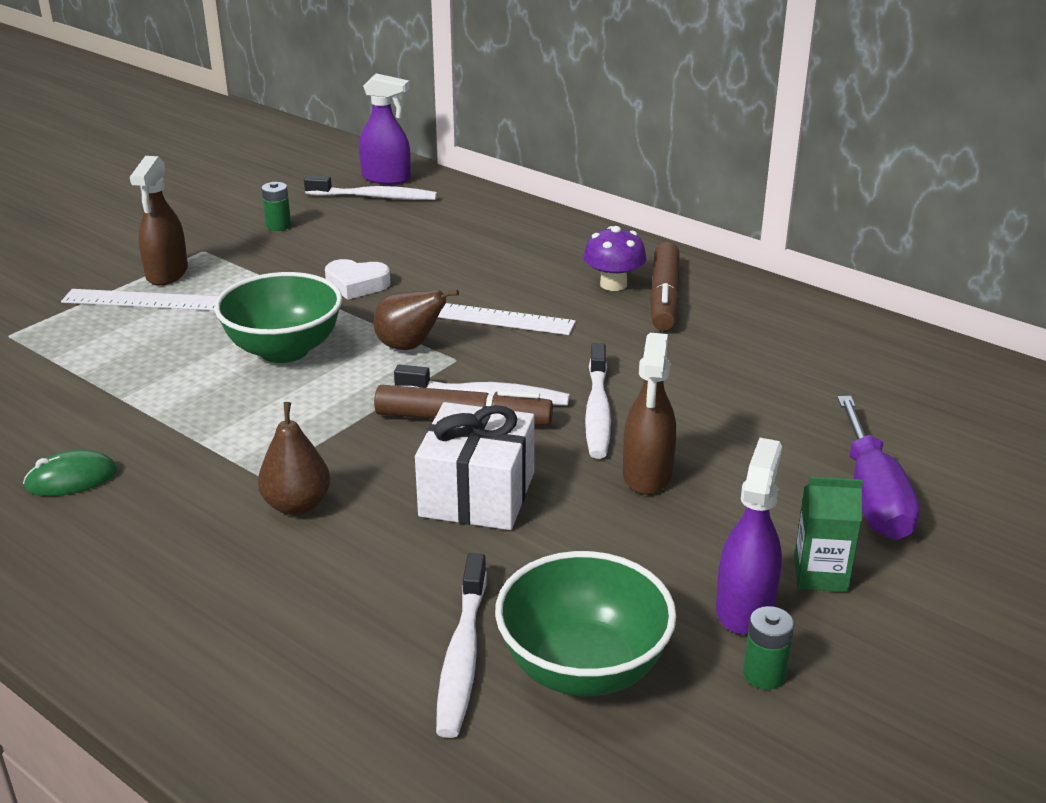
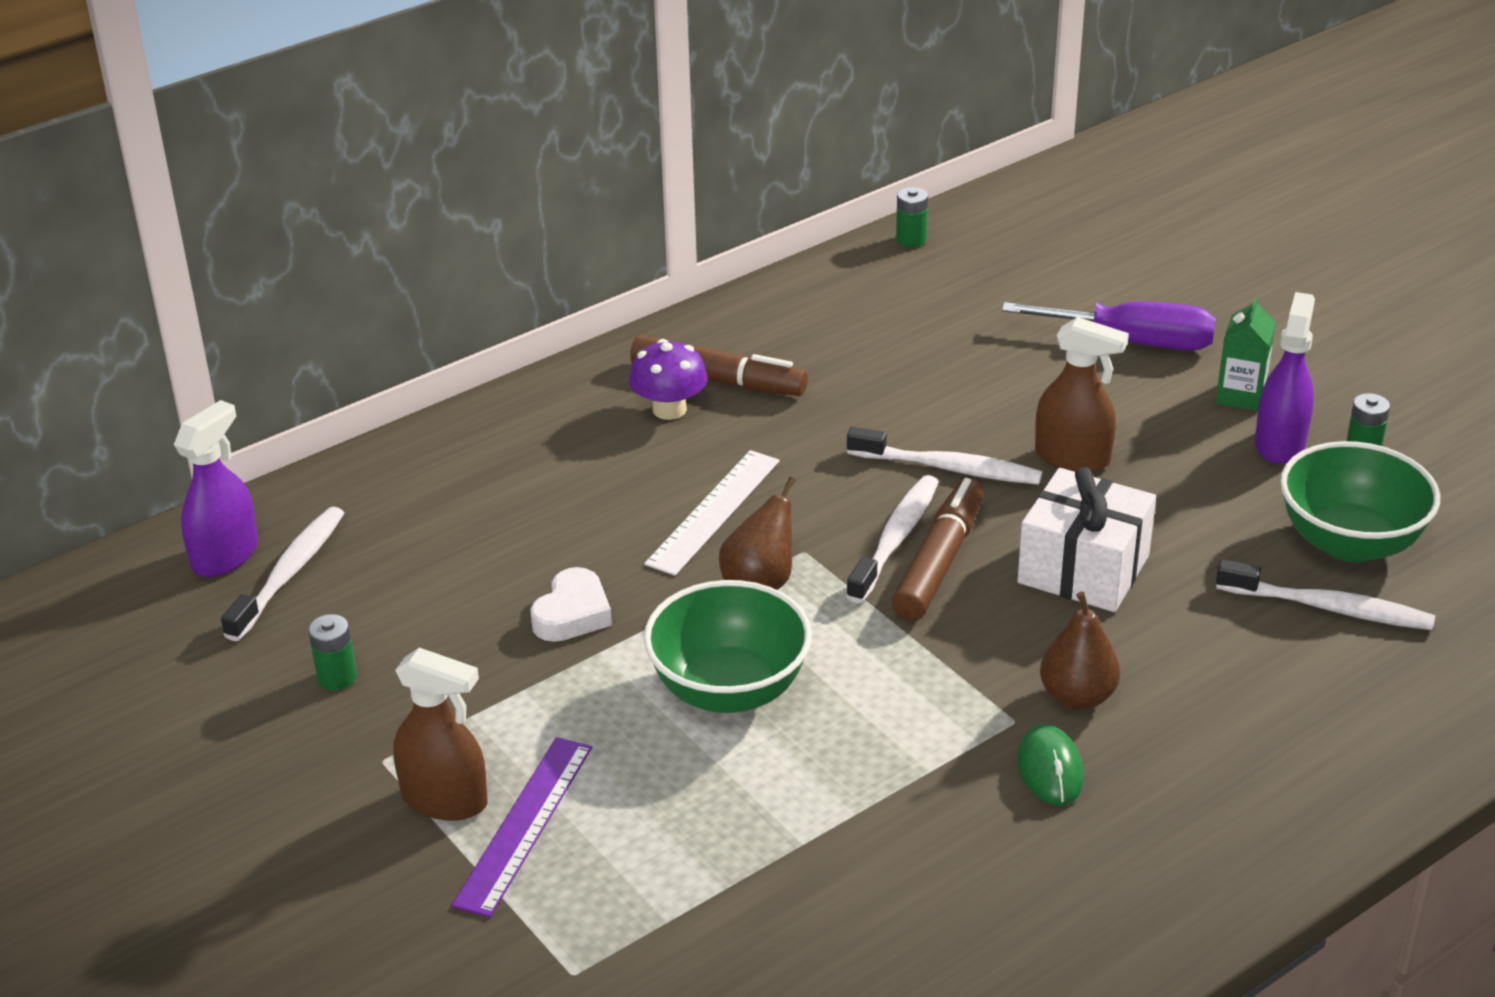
camera: 75 degrees left, 5 degrees up
(71, 479) = (984, 883): green mouse -> green mouse (1050, 769)
(144, 300) = (524, 824): white ruler -> purple ruler
(744, 608) = (1279, 443): purple spray bottle -> purple spray bottle turned 75 degrees clockwise
(951, 355) = (911, 239): none -> green battery

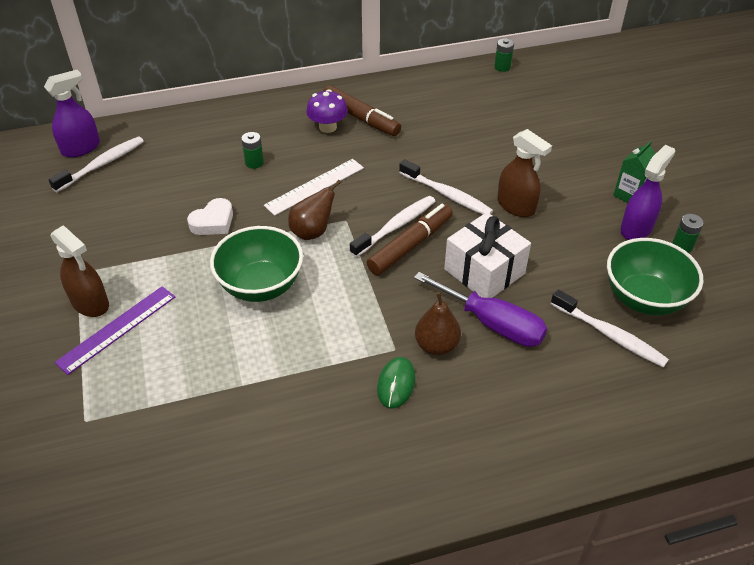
camera: 20 degrees right, 10 degrees up
(337, 677) = (86, 223): green battery -> green battery (254, 163)
(1134, 342) = (587, 150): purple screwdriver -> purple screwdriver (492, 324)

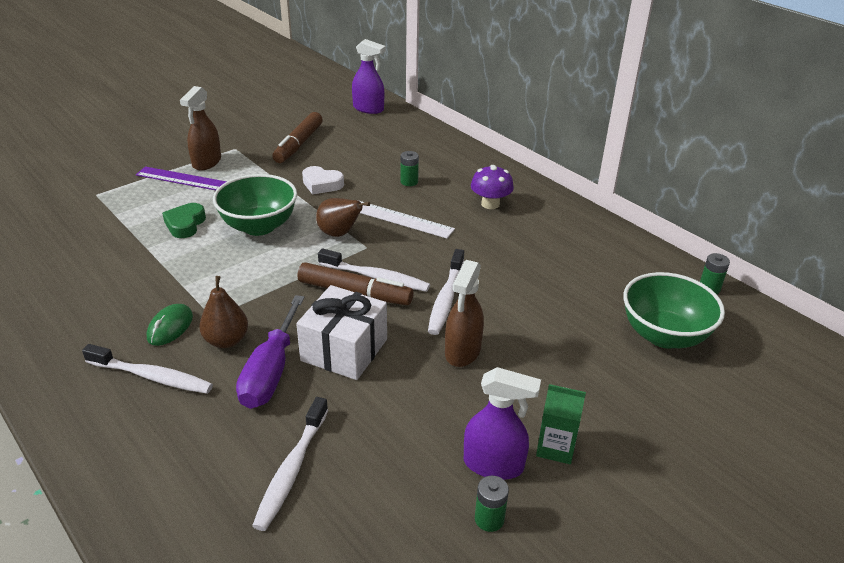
camera: 65 degrees right, 10 degrees down
(102, 164) = (356, 121): white toothbrush -> white toothbrush (152, 377)
(216, 344) = (185, 224): none -> green heart
(361, 118) = (521, 218): brown marker -> brown marker (298, 144)
(396, 384) = (170, 327): green mouse -> green mouse turned 60 degrees counterclockwise
(644, 298) = (367, 493): green bowl -> green bowl (664, 335)

